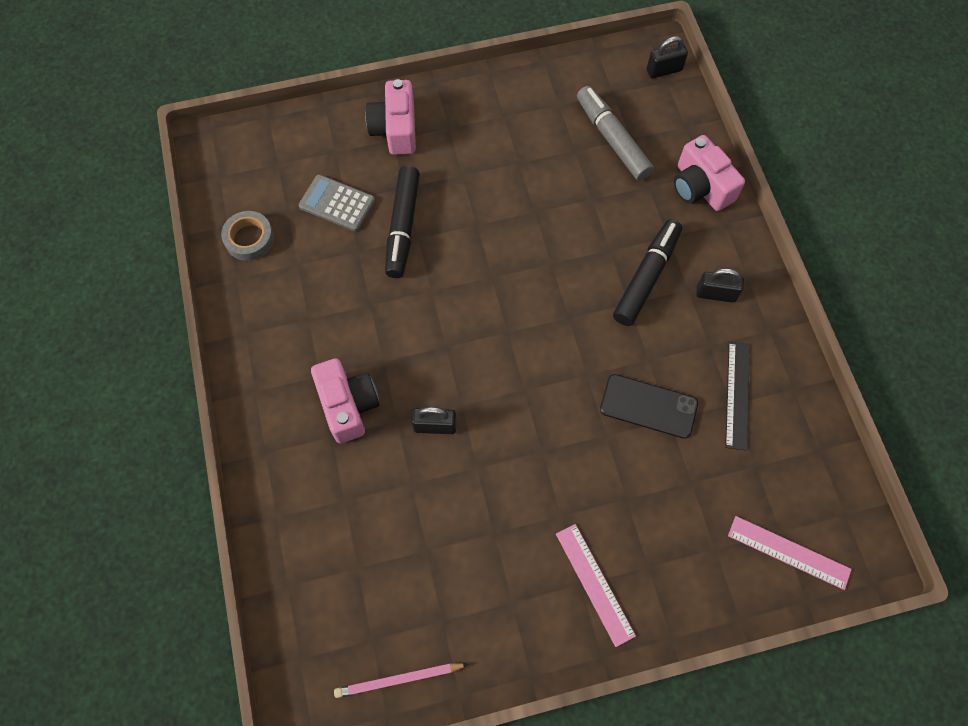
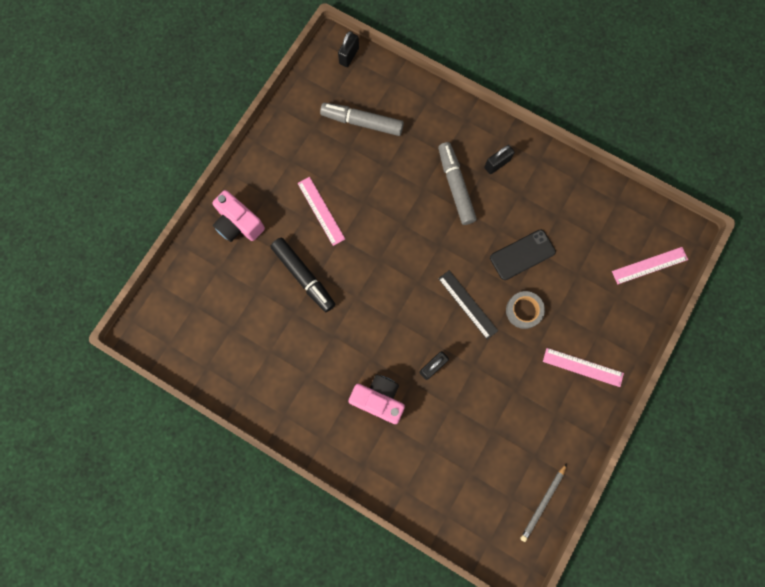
camera: 45 degrees left, 10 degrees up
(249, 239) = (227, 363): grey tape -> grey tape (524, 310)
(337, 203) = (253, 297): grey calculator -> none
(399, 680) = (543, 503): pink pencil -> grey pencil
(484, 183) = (321, 211): none -> pink ruler
(646, 277) = (455, 186): black marker -> grey marker
(700, 187) = (433, 109): pink camera -> none
(737, 395) = (556, 208): black ruler -> black ruler (467, 304)

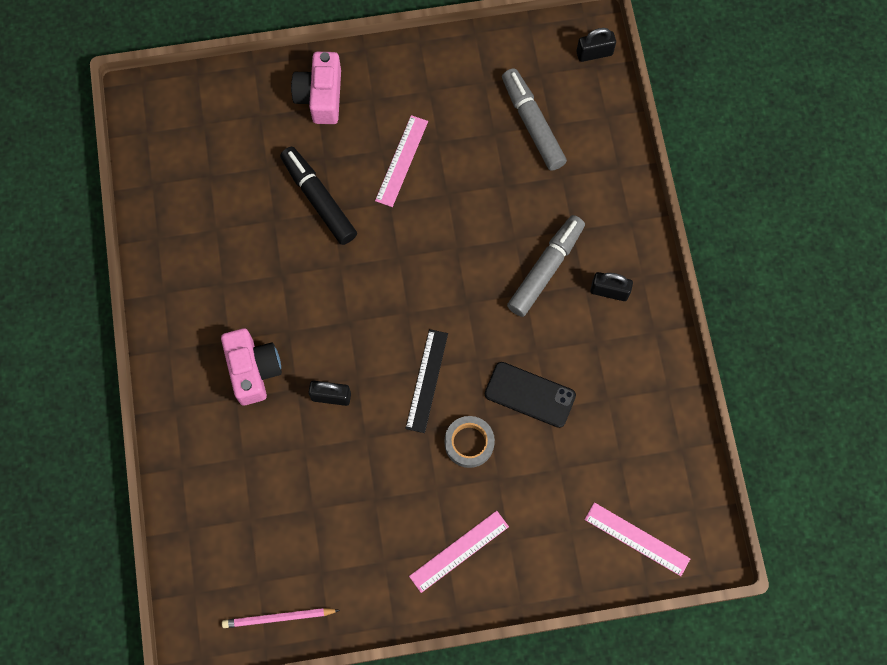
camera: 50 degrees right, 5 degrees down
(303, 276) = (319, 199): black marker -> black marker turned 135 degrees clockwise
(543, 503) = (278, 618): grey pencil -> pink pencil
(583, 367) = (459, 551): pink ruler -> pink ruler turned 75 degrees clockwise

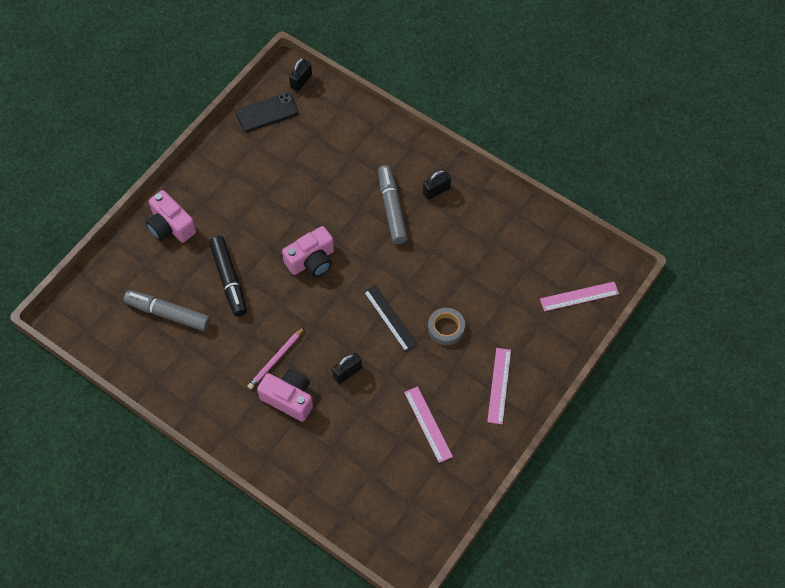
camera: 45 degrees left, 10 degrees down
(278, 618) = (442, 509): pink pencil -> pink pencil (276, 359)
(319, 199) = (229, 279): black marker -> black marker turned 120 degrees counterclockwise
(401, 160) = (254, 220): pink ruler -> pink ruler (428, 424)
(413, 251) = (311, 260): none -> pink camera
(530, 395) = (451, 276): black phone -> black phone (267, 112)
(532, 124) = (306, 143): grey marker -> grey marker (168, 314)

